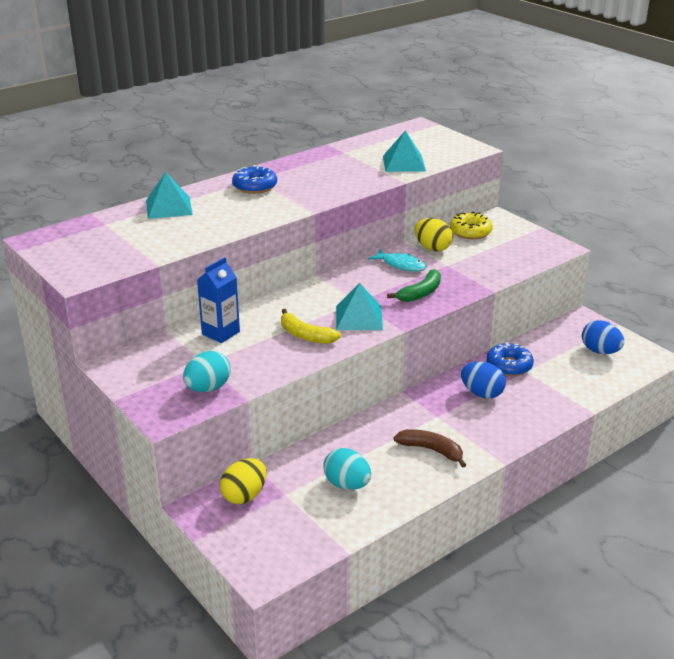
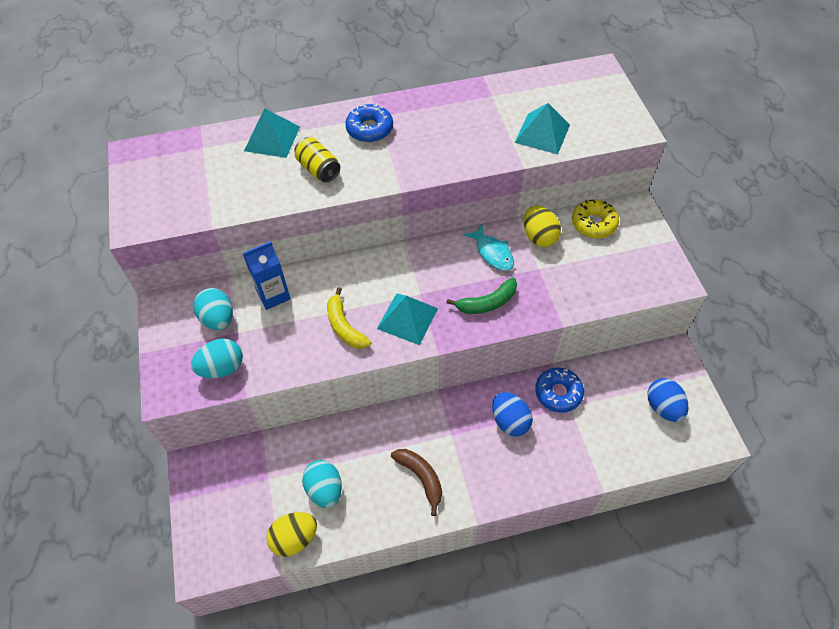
camera: 25 degrees right, 25 degrees up
(178, 360) = (218, 319): none -> turquoise egg
(229, 215) = (318, 169): none -> yellow can
(244, 495) = (235, 466): yellow egg -> yellow egg (294, 538)

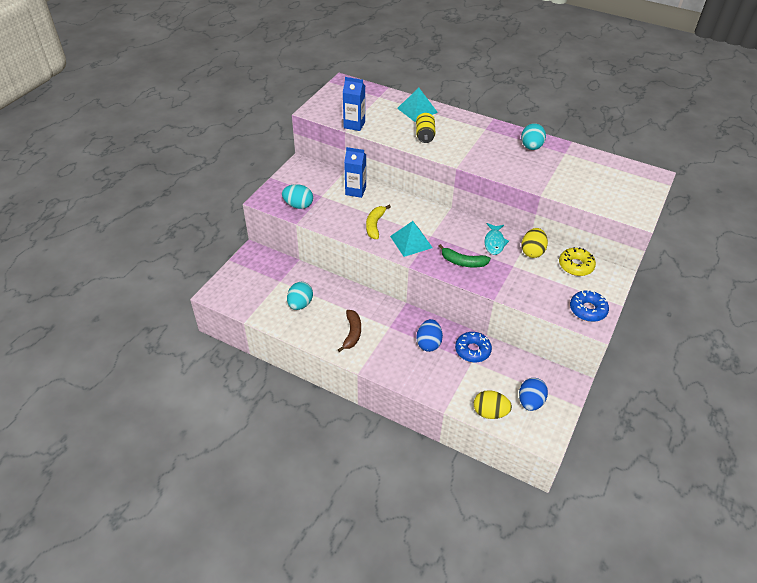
camera: 40 degrees right, 10 degrees down
(215, 210) = (354, 125): none -> blue carton
(218, 319) = (319, 185): turquoise egg -> turquoise egg (531, 147)
(294, 538) = (264, 313): yellow egg -> yellow egg (490, 412)
(369, 129) = (473, 132): blue donut -> blue donut (587, 310)
(542, 133) = (573, 186): turquoise pyramid -> none

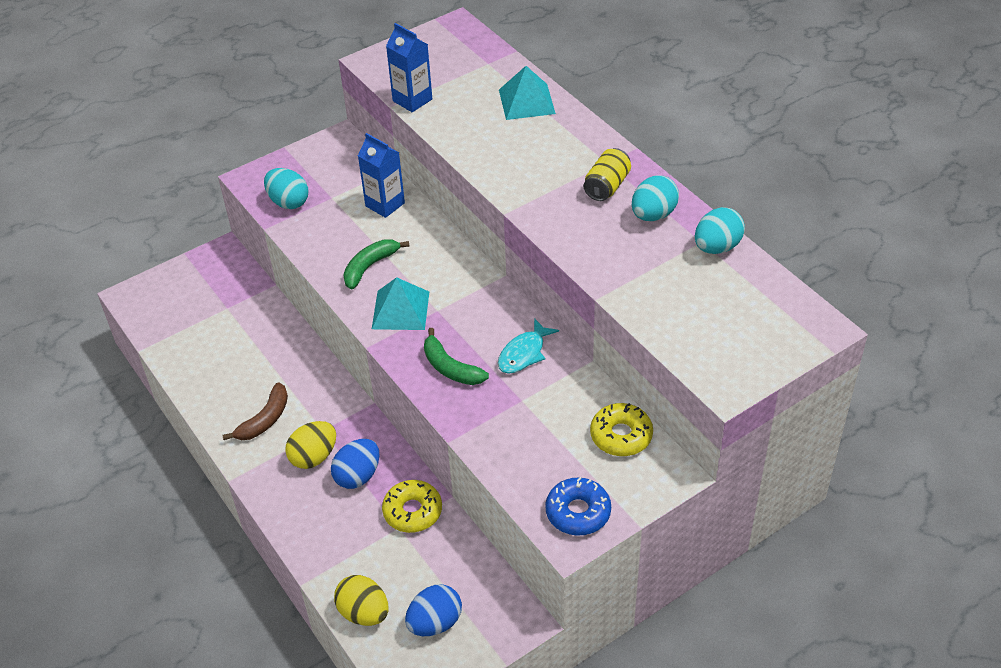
camera: 30 degrees right, 0 degrees up
(300, 304) = (228, 351): turquoise egg -> turquoise egg (717, 247)
(375, 225) = (370, 267): yellow banana -> green banana
(425, 135) = (502, 146): yellow can -> yellow can (607, 186)
(472, 350) = (412, 511): blue donut -> yellow donut
(532, 251) = (571, 388): yellow egg -> yellow egg (314, 457)

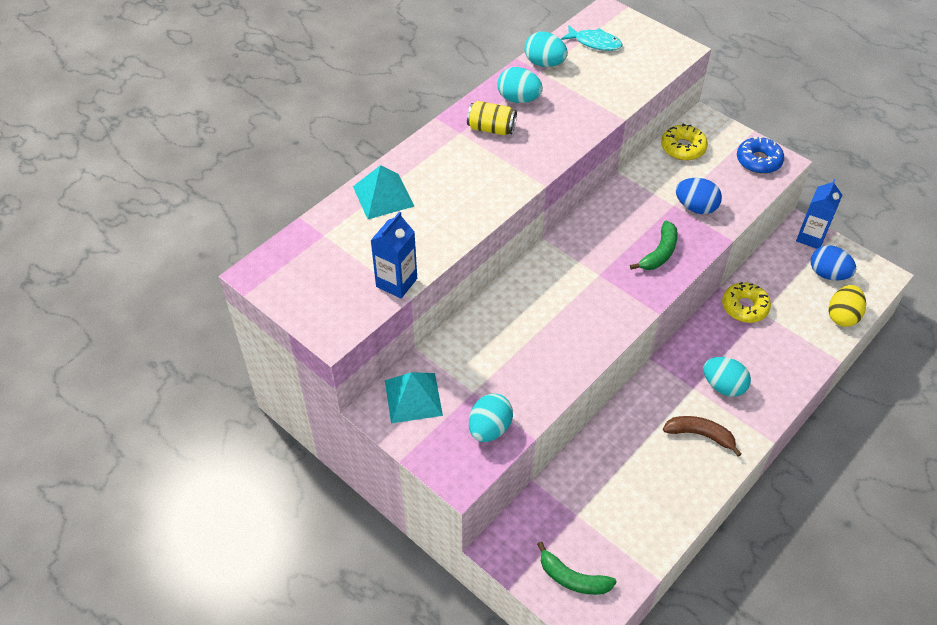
camera: 105 degrees left, 5 degrees up
(314, 457) = (723, 386): yellow egg -> turquoise egg
(358, 476) = (728, 350): blue egg -> blue egg (695, 207)
(370, 267) = (562, 335): green banana -> green banana (572, 578)
(385, 204) = (473, 344): blue carton -> blue carton (811, 237)
(400, 310) = (608, 300): turquoise pyramid -> turquoise pyramid (413, 397)
(524, 353) = (626, 211): turquoise fish -> turquoise fish (594, 43)

